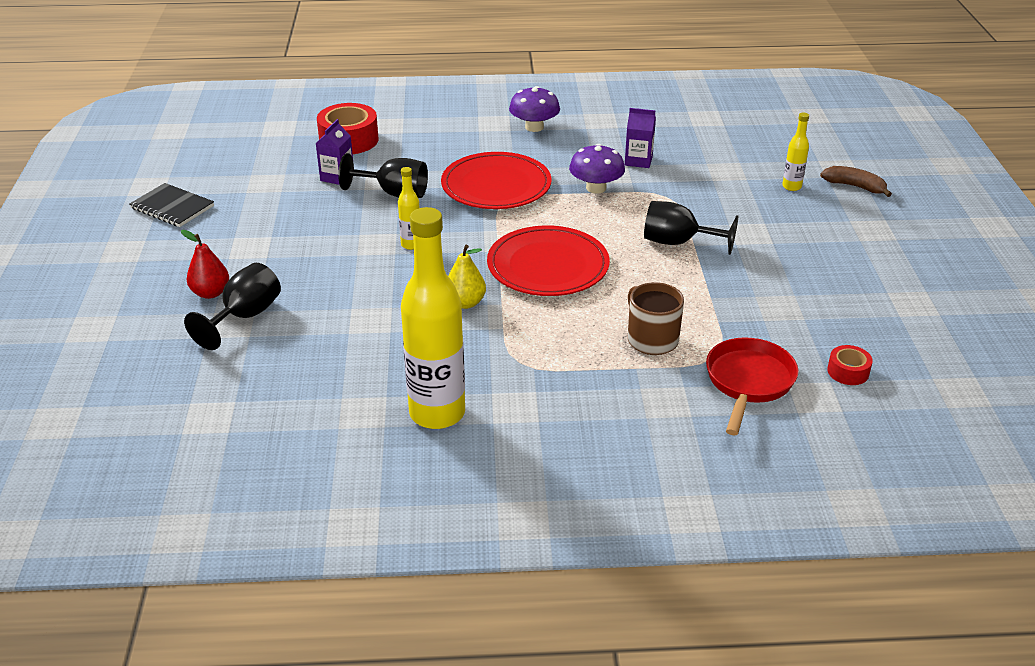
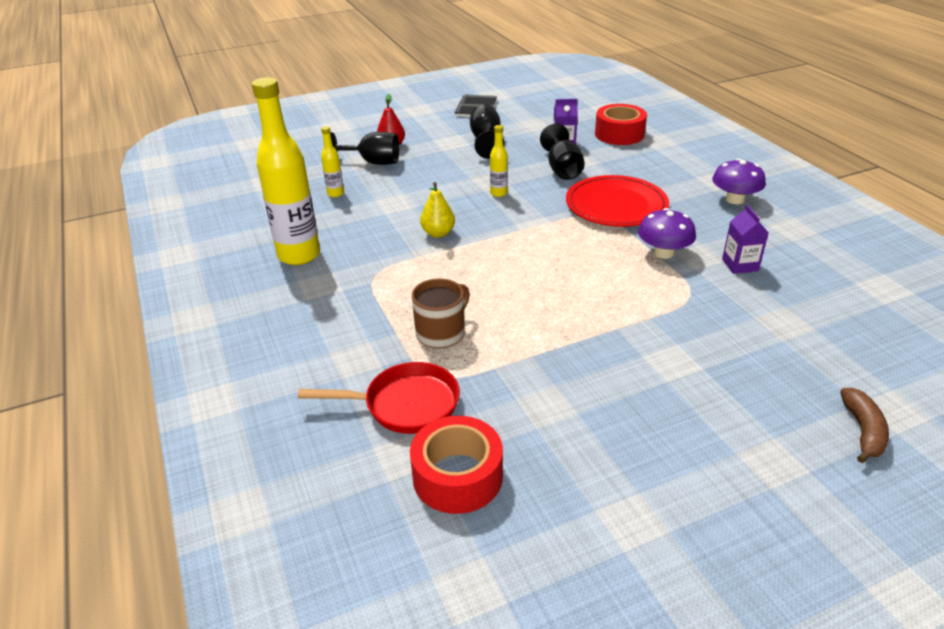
camera: 70 degrees right, 0 degrees up
(548, 266) = (515, 257): red plate -> none
(678, 242) = (611, 318): black goblet -> black goblet (486, 141)
(791, 187) = (802, 377): yellow bottle -> yellow bottle (335, 194)
(848, 372) = (457, 476): red tape -> red tape, size x1.93

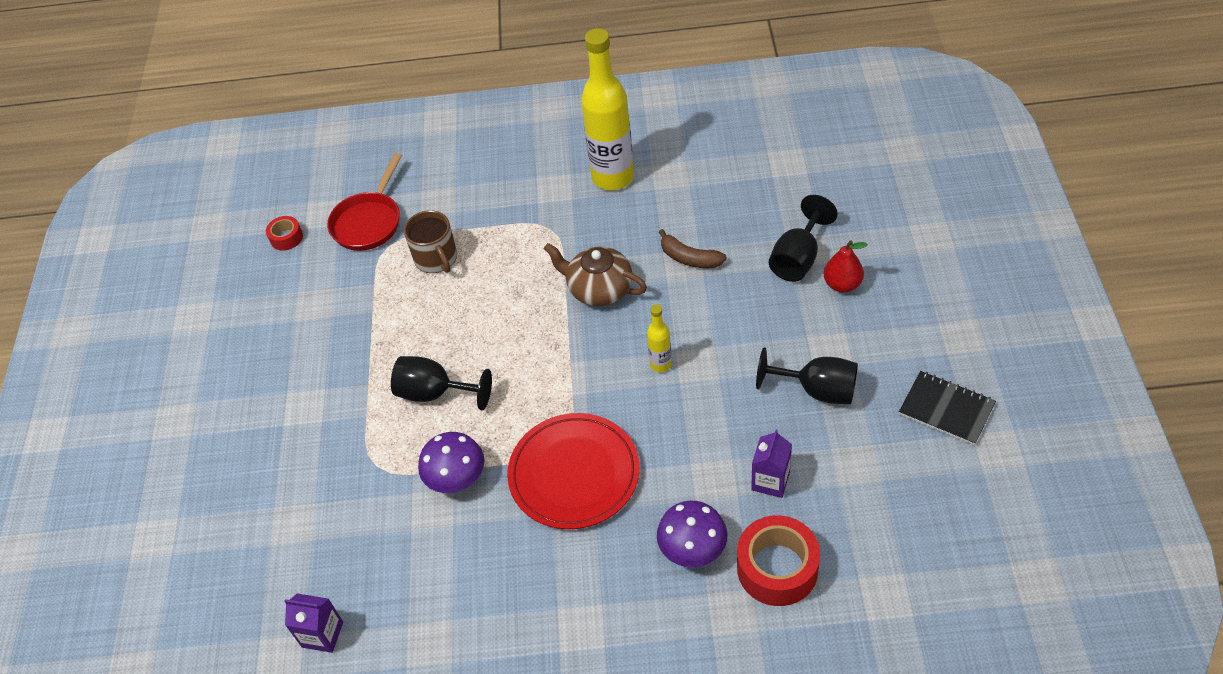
camera: 115 degrees right, 15 degrees up
(335, 194) = (729, 215): yellow bottle -> none
(438, 233) = (599, 289): yellow pear -> brown teapot
(457, 476) = (286, 238): red tape -> red tape, size x0.52
(562, 169) = (694, 452): black goblet -> black goblet (435, 393)
(734, 199) = (524, 617): purple mushroom -> purple mushroom (692, 548)
(740, 265) = (395, 539): purple carton -> purple carton (322, 634)
(863, 431) = (154, 498): brown banana -> brown banana (689, 258)

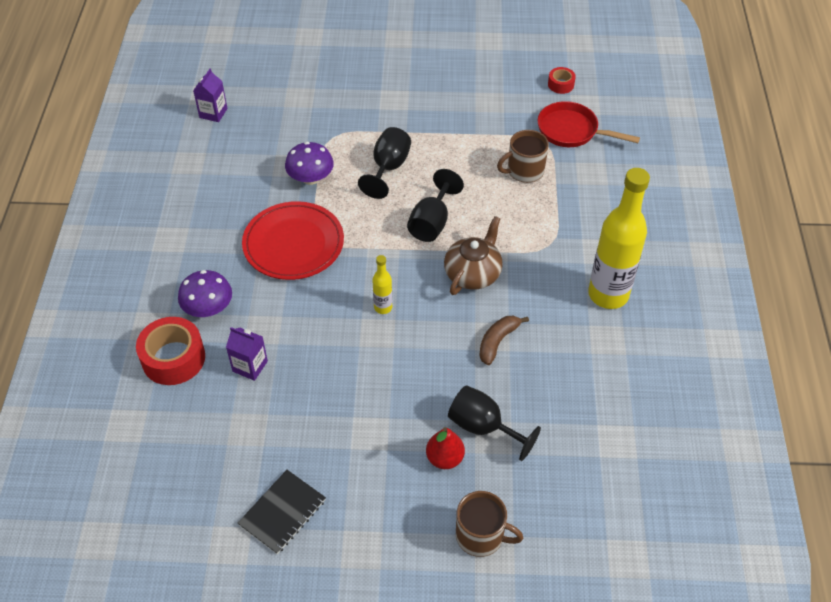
camera: 90 degrees right, 0 degrees up
(817, 390) = (329, 415): black goblet -> black goblet (432, 222)
(917, 248) = (481, 535): none -> brown mug

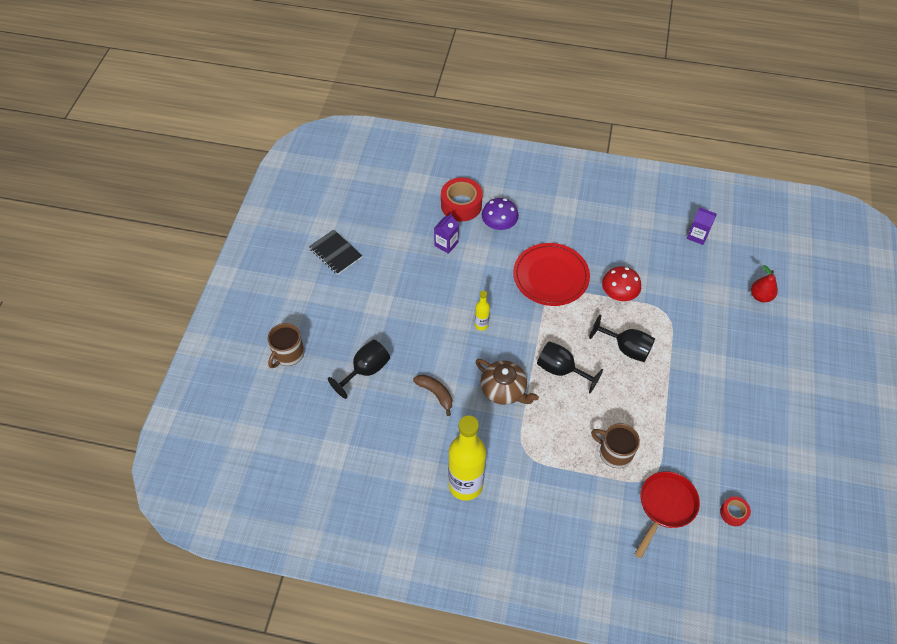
camera: 100 degrees right, 5 degrees up
(310, 178) = (619, 293): purple mushroom -> red mushroom
(444, 458) = (348, 343): red pear -> red pear (760, 296)
(524, 171) = (614, 452): brown mug -> brown mug turned 45 degrees counterclockwise

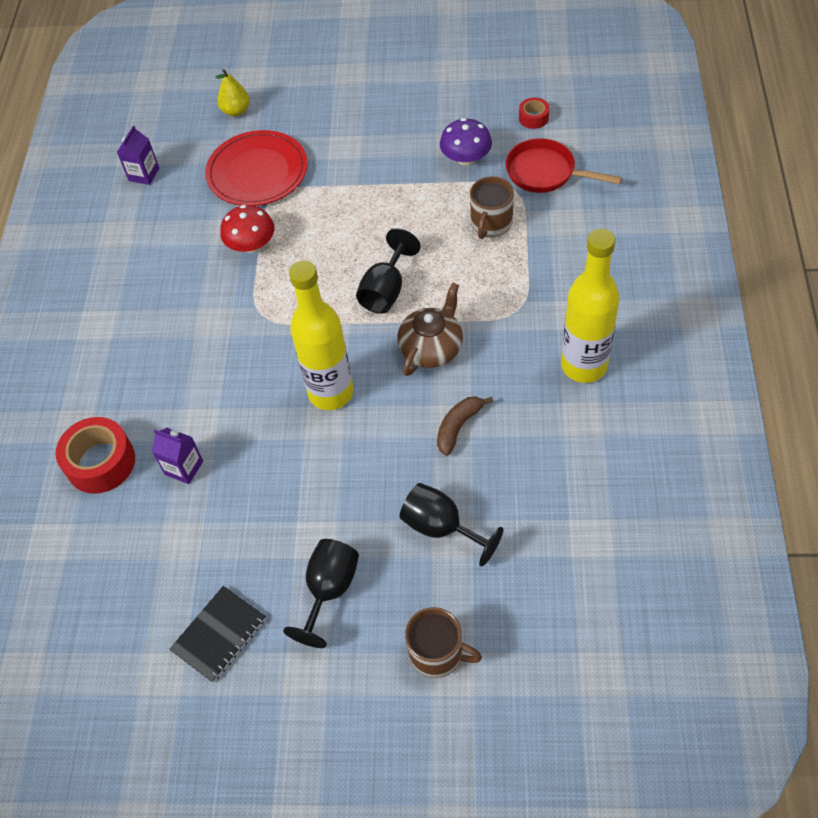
camera: 95 degrees left, 0 degrees up
(481, 325) = (331, 393): yellow bottle -> yellow bottle, size x2.23
(499, 224) = (138, 403): purple mushroom -> purple mushroom (466, 158)
(550, 276) = (232, 323): red plate -> red plate (257, 172)
(626, 348) = (338, 228): black goblet -> black goblet (329, 590)
(760, 296) = (236, 111): red pear -> yellow pear

